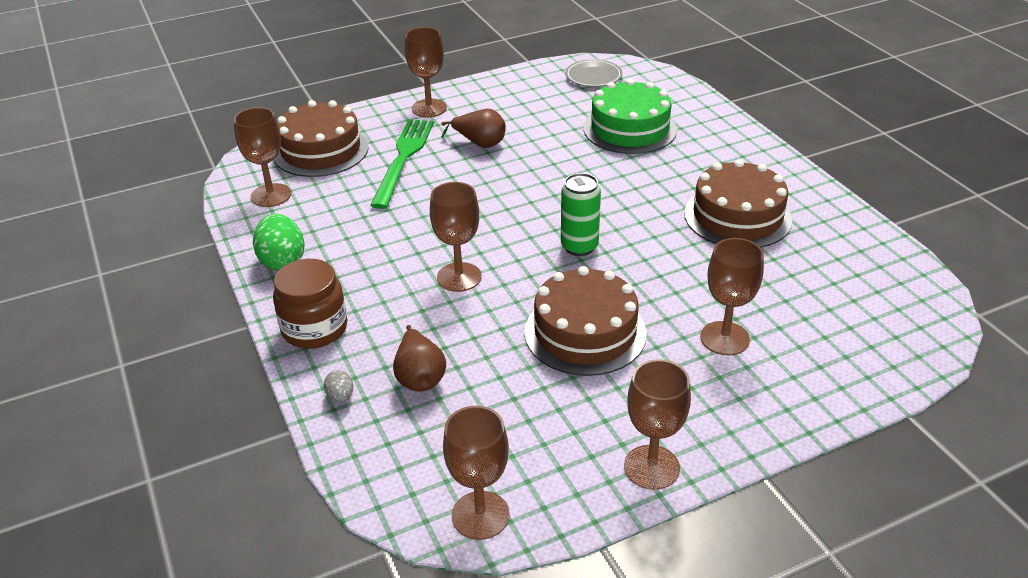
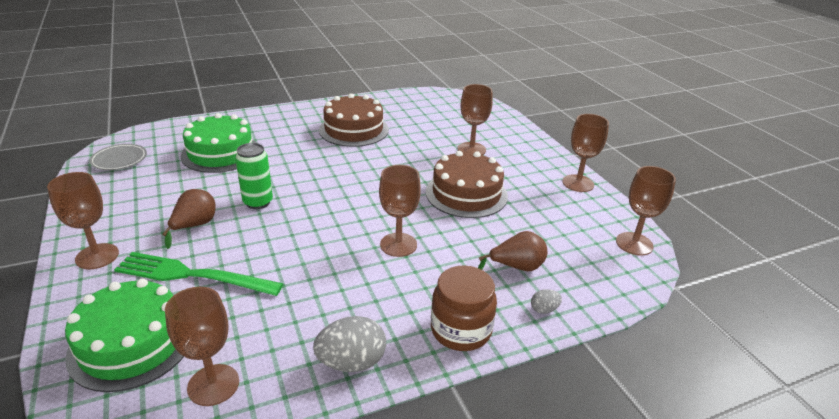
camera: 90 degrees left, 5 degrees down
(282, 261) = (351, 362): green egg -> grey egg
(321, 150) = (132, 343): brown cake -> green cake
(579, 247) = (371, 188): green can -> green can (258, 202)

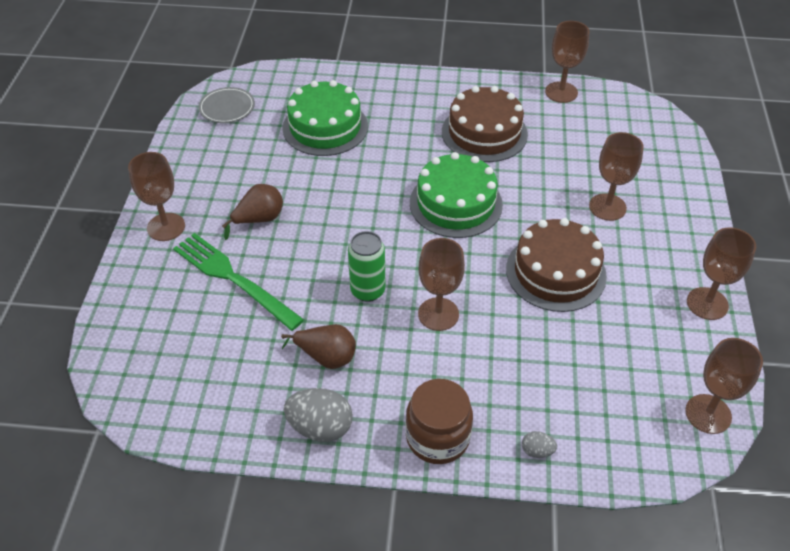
camera: 30 degrees right, 15 degrees up
(132, 343) = (159, 332): green cake -> green cake (456, 203)
(213, 385) = (202, 399): brown goblet -> brown goblet (561, 92)
(258, 202) = (330, 209): green can -> green can (367, 291)
(516, 267) = (544, 389): brown pear -> brown pear (326, 357)

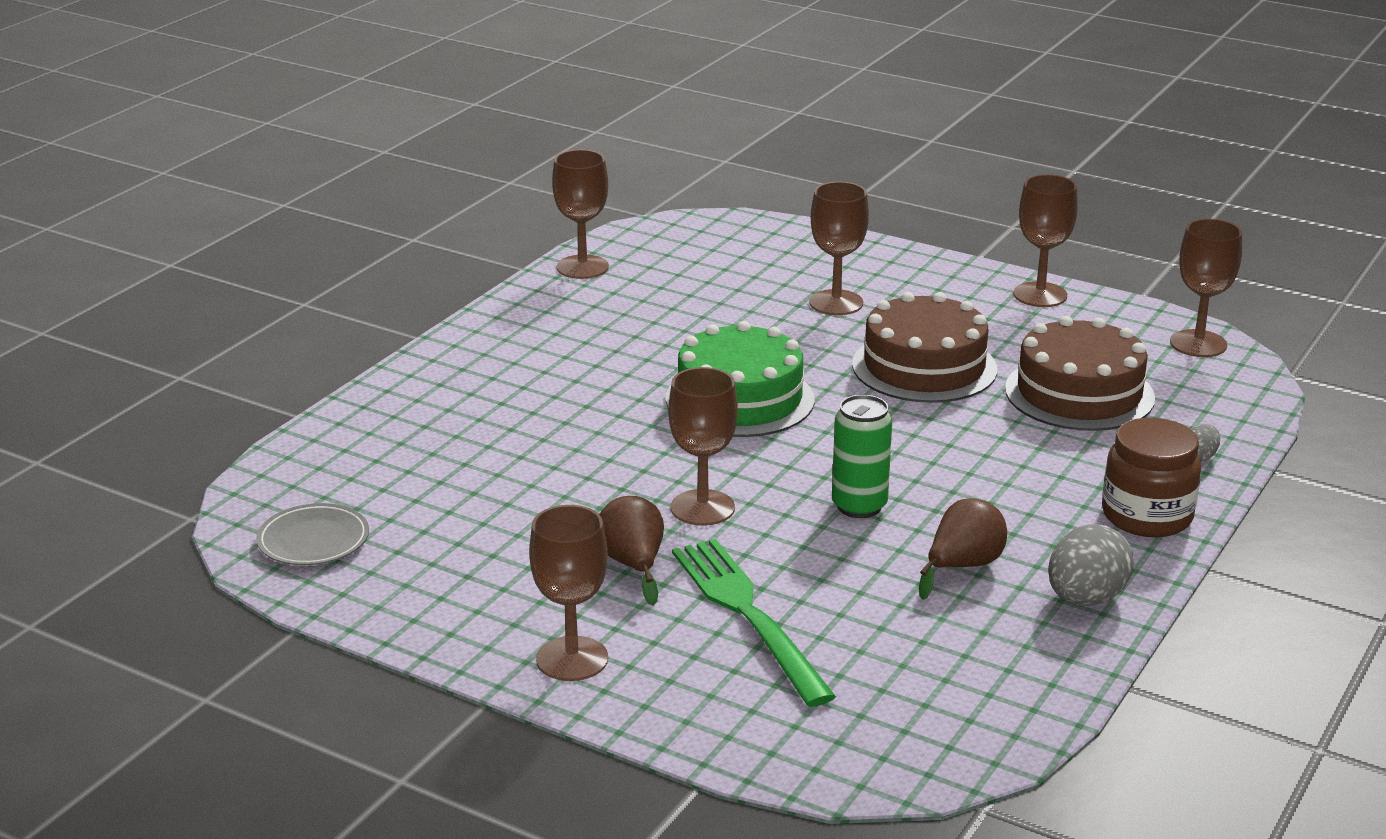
camera: 65 degrees left, 20 degrees down
(233, 278) = (748, 614): green fork -> green fork turned 90 degrees clockwise
(325, 127) = (465, 460): green cake -> none
(438, 314) = (940, 464): brown goblet -> brown goblet (702, 508)
(484, 133) = (612, 341): brown cake -> brown cake (1079, 393)

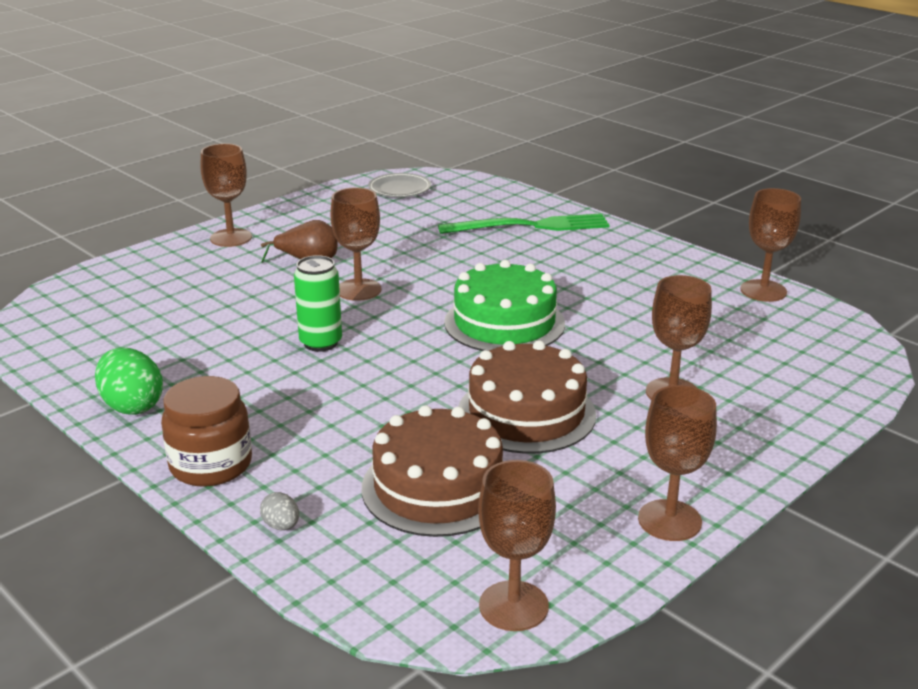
camera: 105 degrees right, 0 degrees up
(748, 614) = (227, 287): green fork -> green fork (530, 226)
(962, 567) = (213, 366): brown pear -> none
(1085, 599) = (132, 406): grey egg -> green egg

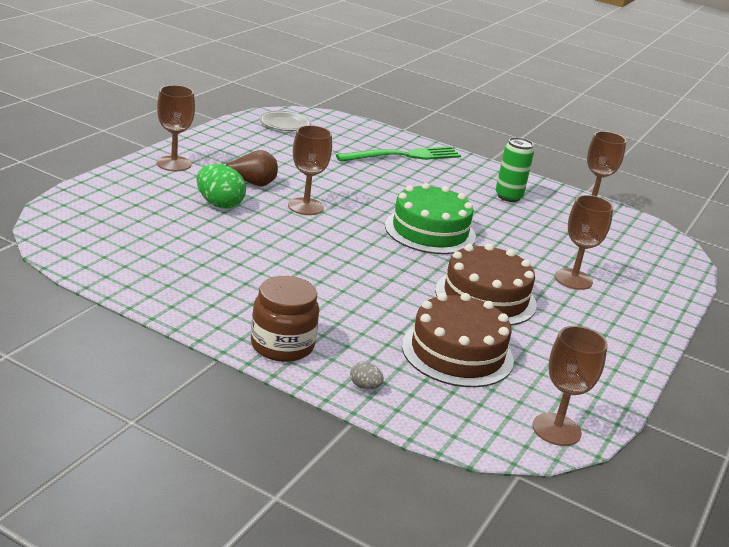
camera: 20 degrees left, 0 degrees up
(132, 406) = (188, 303): green egg -> green egg (219, 204)
(321, 343) = (304, 249): green can -> green can (508, 197)
(669, 520) = (620, 366): brown goblet -> none

